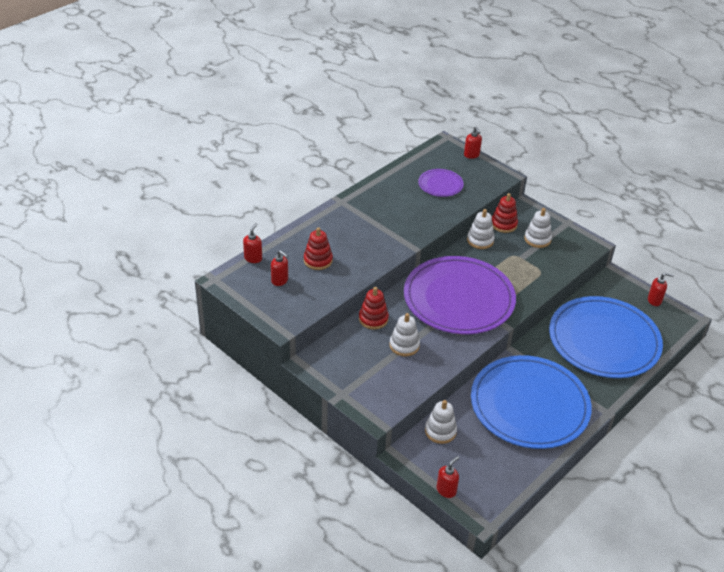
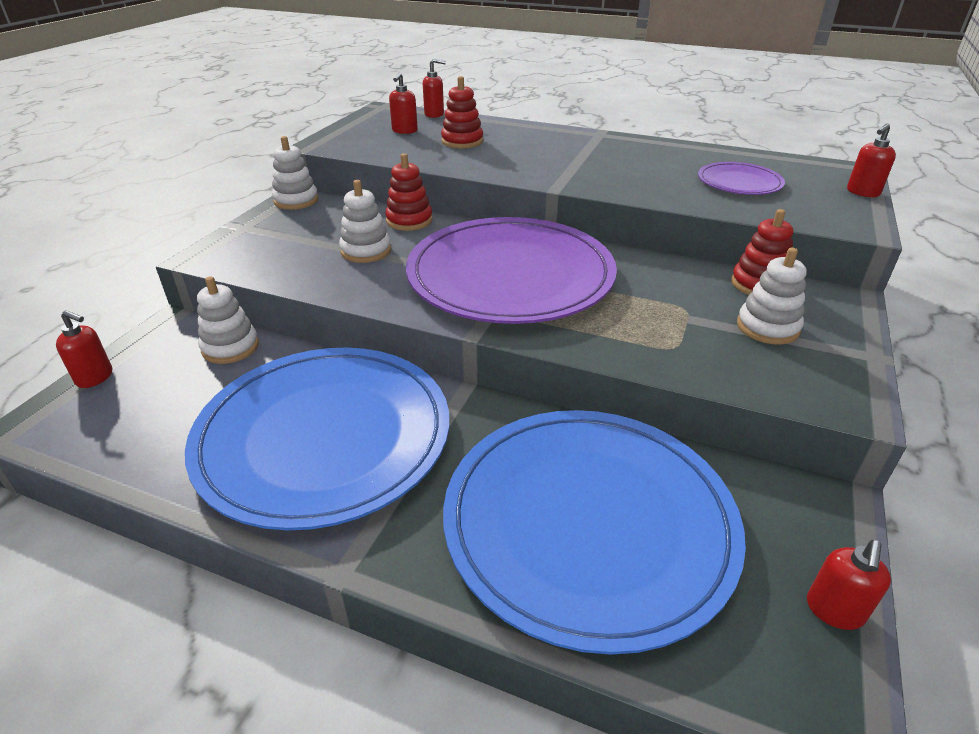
camera: 70 degrees right, 5 degrees down
(480, 240) = (683, 269): white stacking toy -> white stacking toy (296, 200)
(654, 300) = (834, 611): red soap dispenser -> red soap dispenser turned 45 degrees clockwise

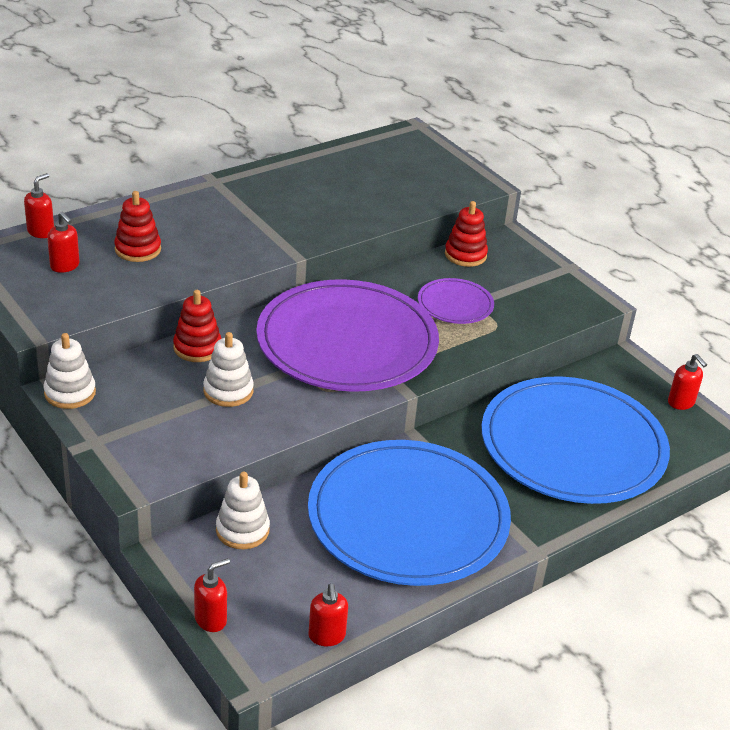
camera: 60 degrees left, 0 degrees up
(739, 182) = (378, 182): purple plate -> purple plate (455, 304)
(767, 327) = (511, 282): white stacking toy -> none
(862, 192) = (445, 152): red soap dispenser -> red soap dispenser (327, 636)

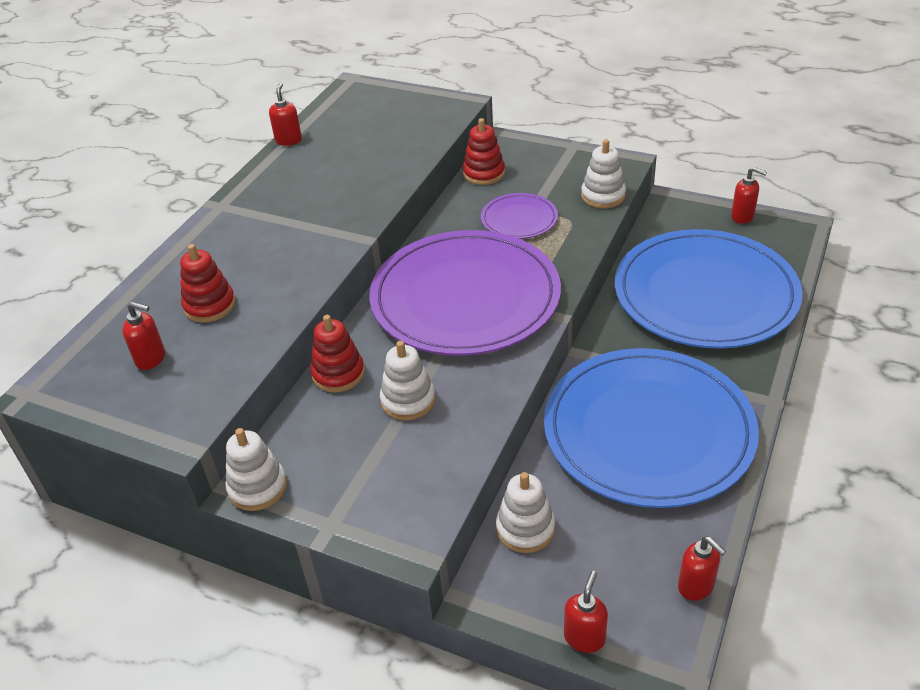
camera: 25 degrees left, 5 degrees up
(41, 232) = (92, 336): red soap dispenser -> red soap dispenser (288, 140)
(548, 319) = (603, 196): none -> white stacking toy

